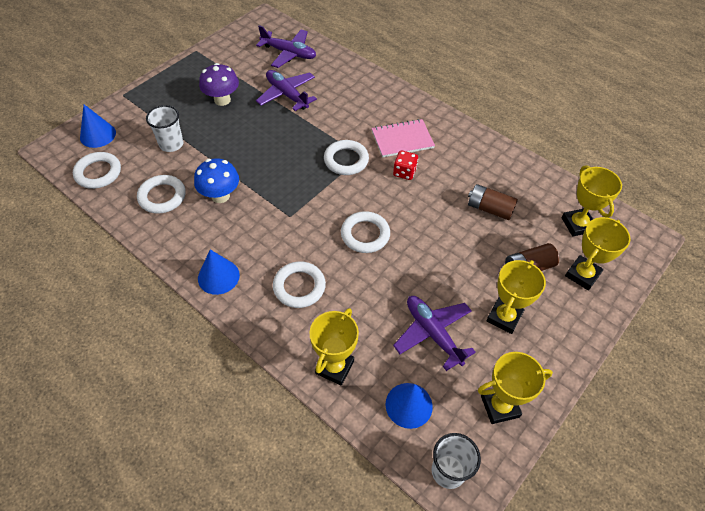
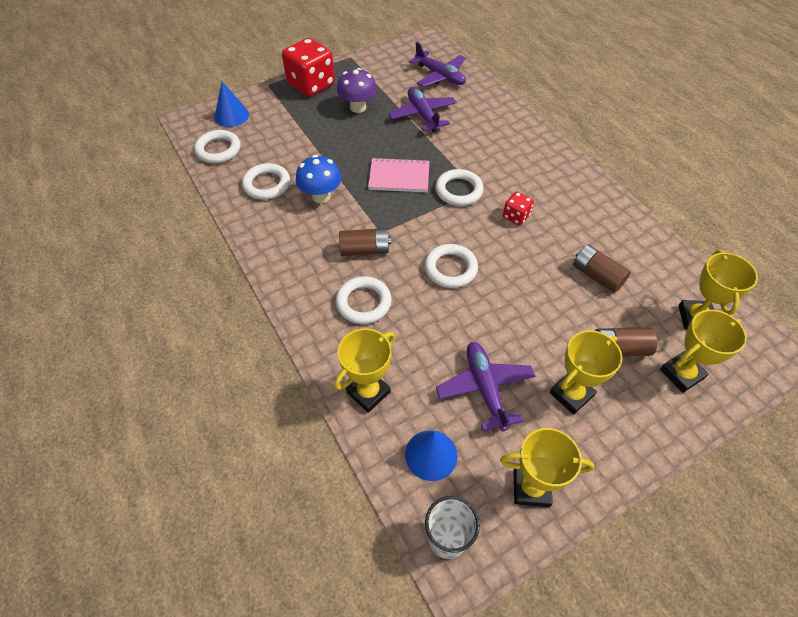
camera: 20 degrees right, 0 degrees up
(167, 86) = (311, 85): none -> red dice
(171, 144) = (294, 138): white cup -> none
(218, 276) = (289, 272): blue cone -> none
(281, 237) = (365, 250): none -> brown battery
(402, 139) = (526, 183): pink notebook -> pink notebook (399, 177)

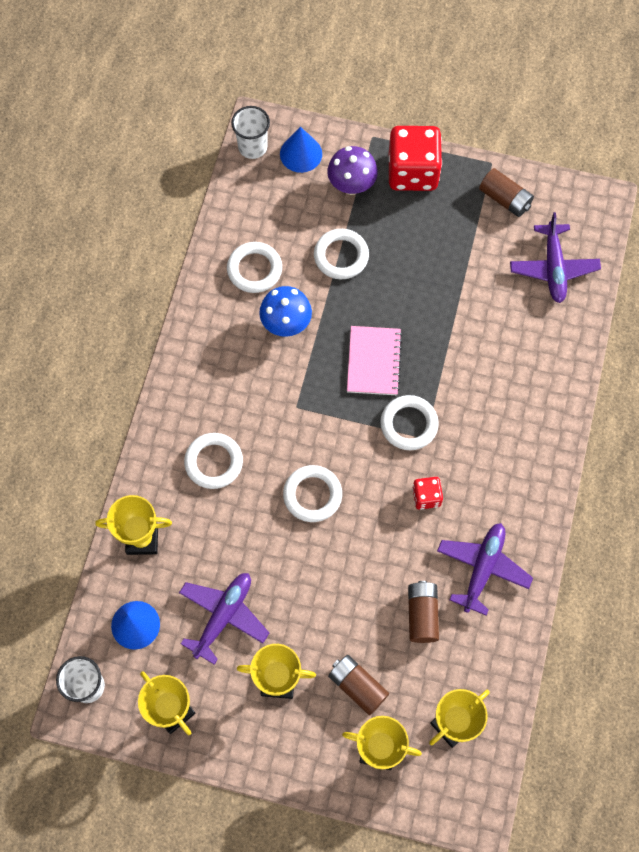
camera: 45 degrees right, 15 degrees up
(195, 131) = (252, 147): none -> white cup
(218, 150) = (251, 190): white ring -> white ring (341, 256)
(358, 107) = (426, 242): purple mushroom -> purple mushroom (351, 185)
(365, 250) = (265, 413): brown battery -> brown battery (505, 199)
(399, 177) = (374, 361): pink notebook -> pink notebook turned 45 degrees clockwise
(423, 115) = (477, 306): purple plane -> purple plane (482, 568)

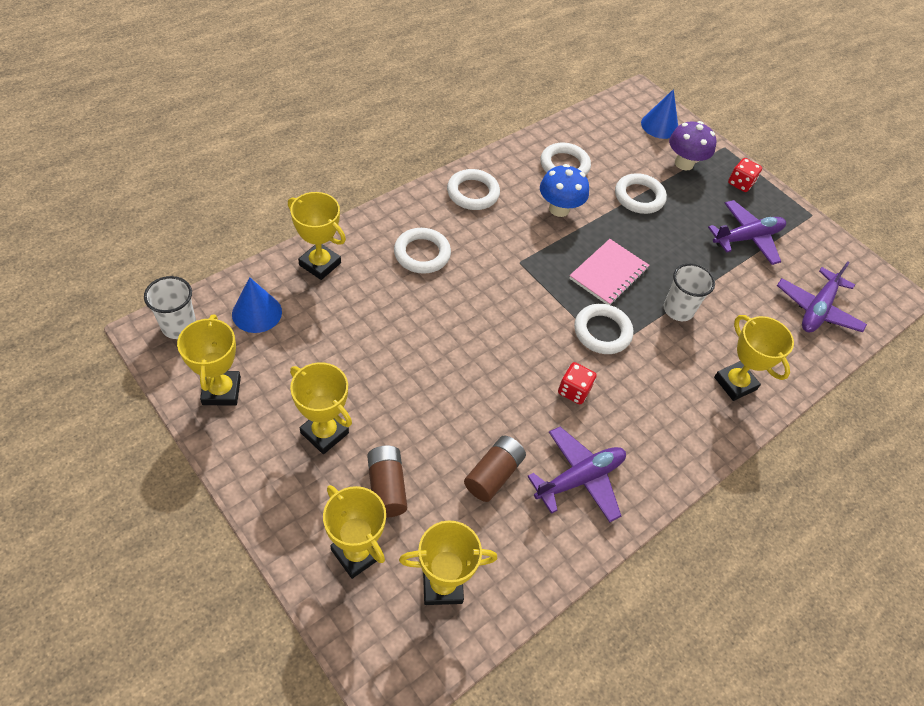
camera: 30 degrees right, 15 degrees down
(223, 616) = (328, 355): purple plane -> purple plane (747, 238)
(252, 147) = (626, 102): white cup -> white cup (678, 310)
(312, 495) = (478, 325): white ring -> white ring (473, 193)
(412, 172) = (740, 183): red dice -> red dice, size x0.49
(505, 199) = (806, 242): brown battery -> none
(536, 393) = (735, 383): none -> yellow trophy

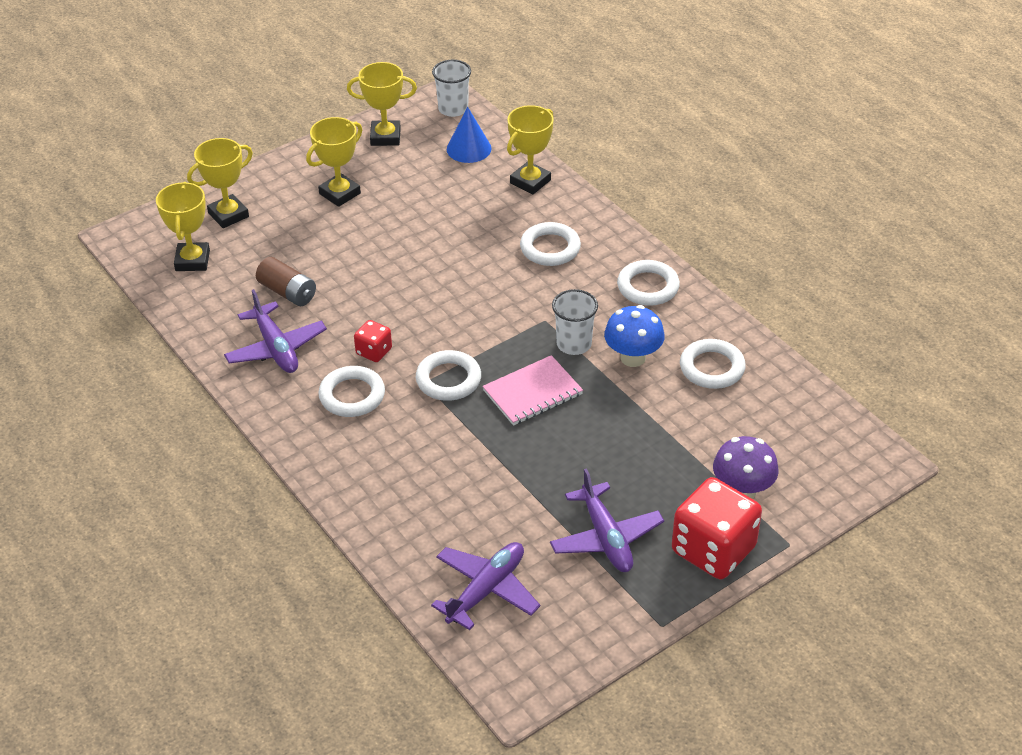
camera: 100 degrees right, 10 degrees down
(386, 487) = (283, 229): brown battery -> none
(608, 274) = (532, 393): pink notebook -> pink notebook turned 75 degrees counterclockwise
(639, 197) = (666, 435): white ring -> white ring (352, 395)
(659, 125) = (818, 474): blue cone -> none
(678, 310) = (481, 449): white cup -> white cup (574, 344)
(735, 383) = (376, 484): yellow trophy -> none
(740, 183) = (713, 550): red dice -> red dice, size x2.06
(817, 309) = (486, 590): purple plane -> purple plane turned 90 degrees clockwise

